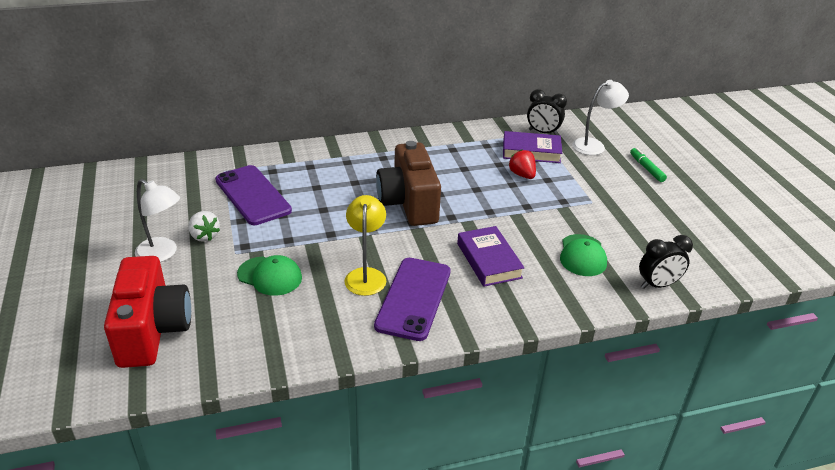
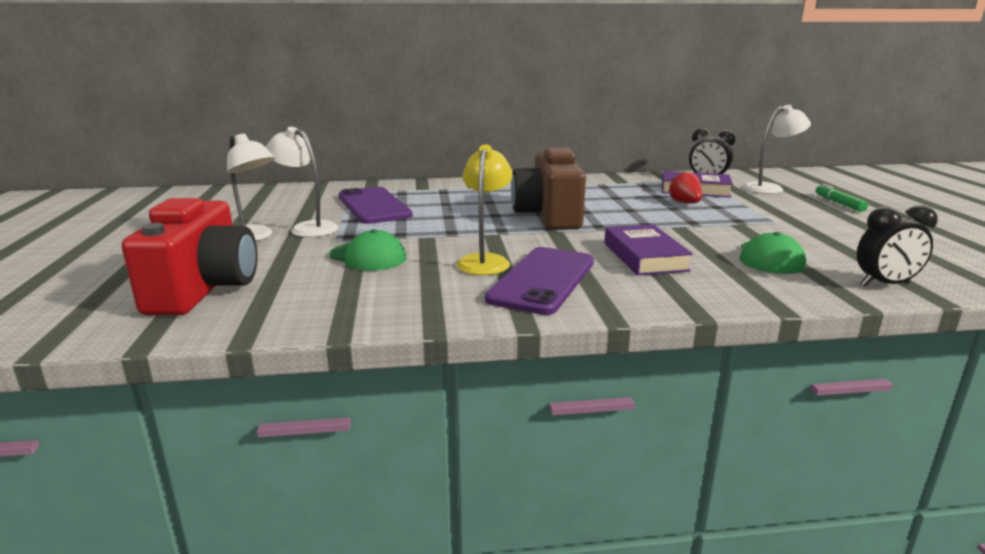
camera: 10 degrees right, 15 degrees down
(204, 236) = (307, 228): white strawberry -> white lamp

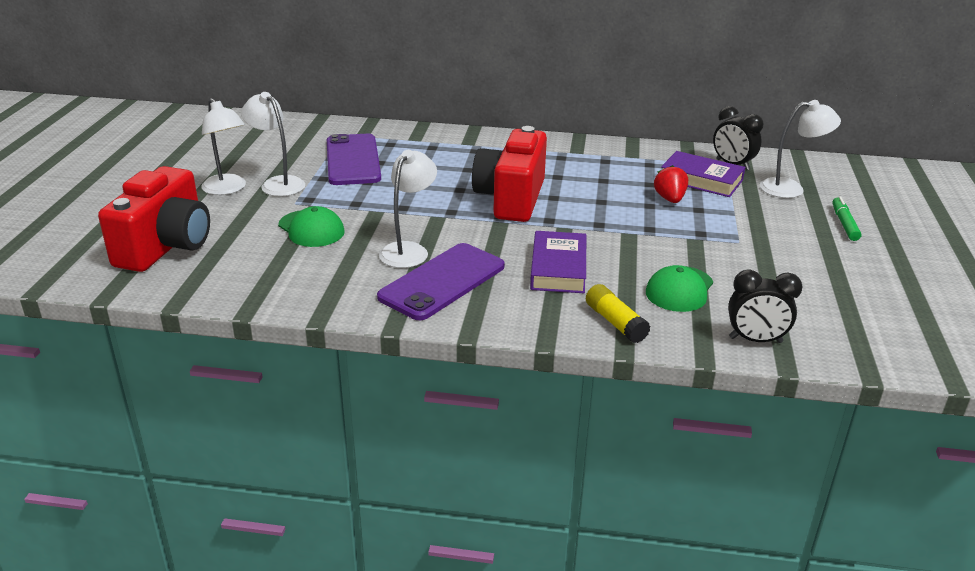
camera: 15 degrees right, 10 degrees up
(485, 261) = (409, 250): yellow lamp -> white lamp
(548, 216) = (511, 198): brown camera -> red camera
(746, 289) = (615, 323): none -> yellow glue stick

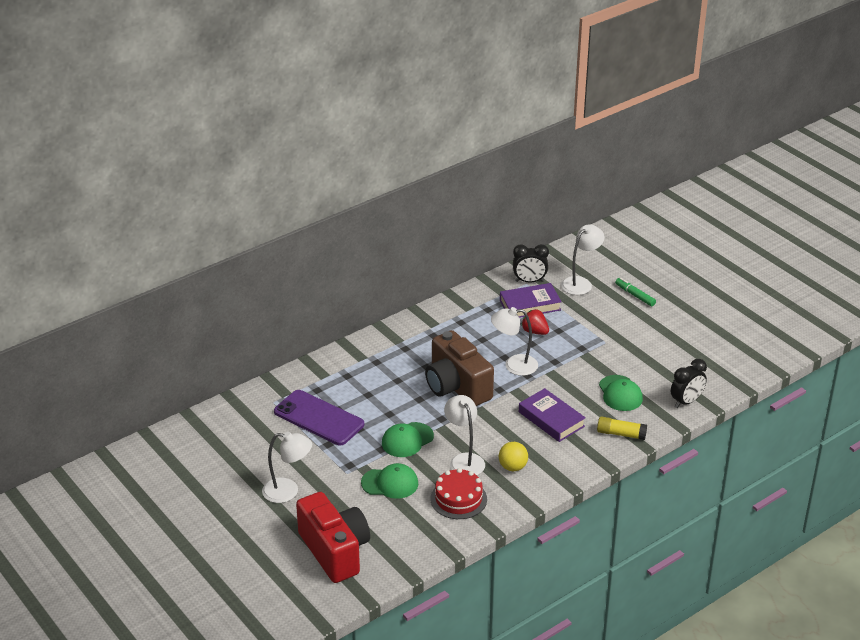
camera: 45 degrees left, 5 degrees up
(278, 183) = (309, 466): white lamp -> white lamp (514, 365)
(341, 274) = (458, 499): none -> red cake
(390, 209) = (407, 440): none -> green cap
(442, 282) = (512, 467): purple phone -> yellow ball
(511, 198) = (456, 387): red camera -> brown camera

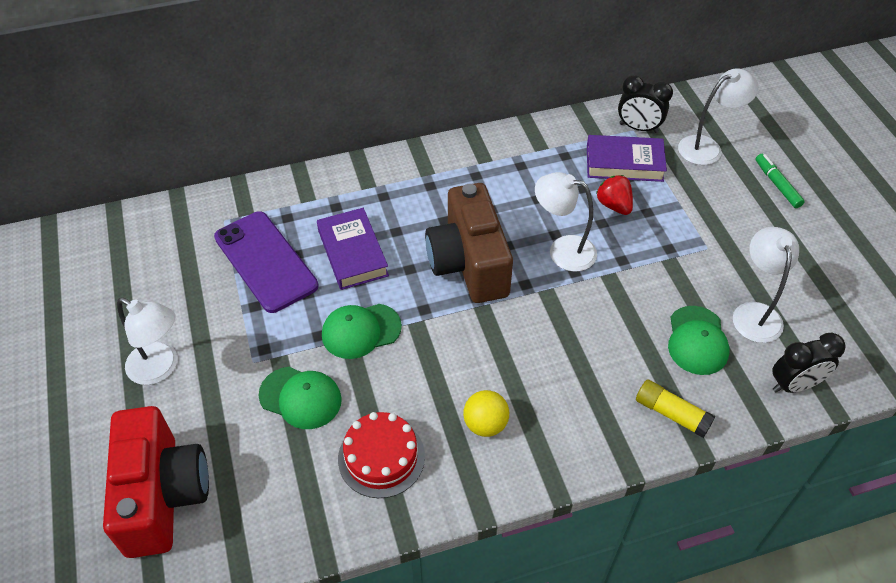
camera: 20 degrees right, 15 degrees up
(464, 460) = (422, 389): white lamp -> white lamp (754, 313)
(551, 419) = (577, 356): purple book -> purple book (352, 253)

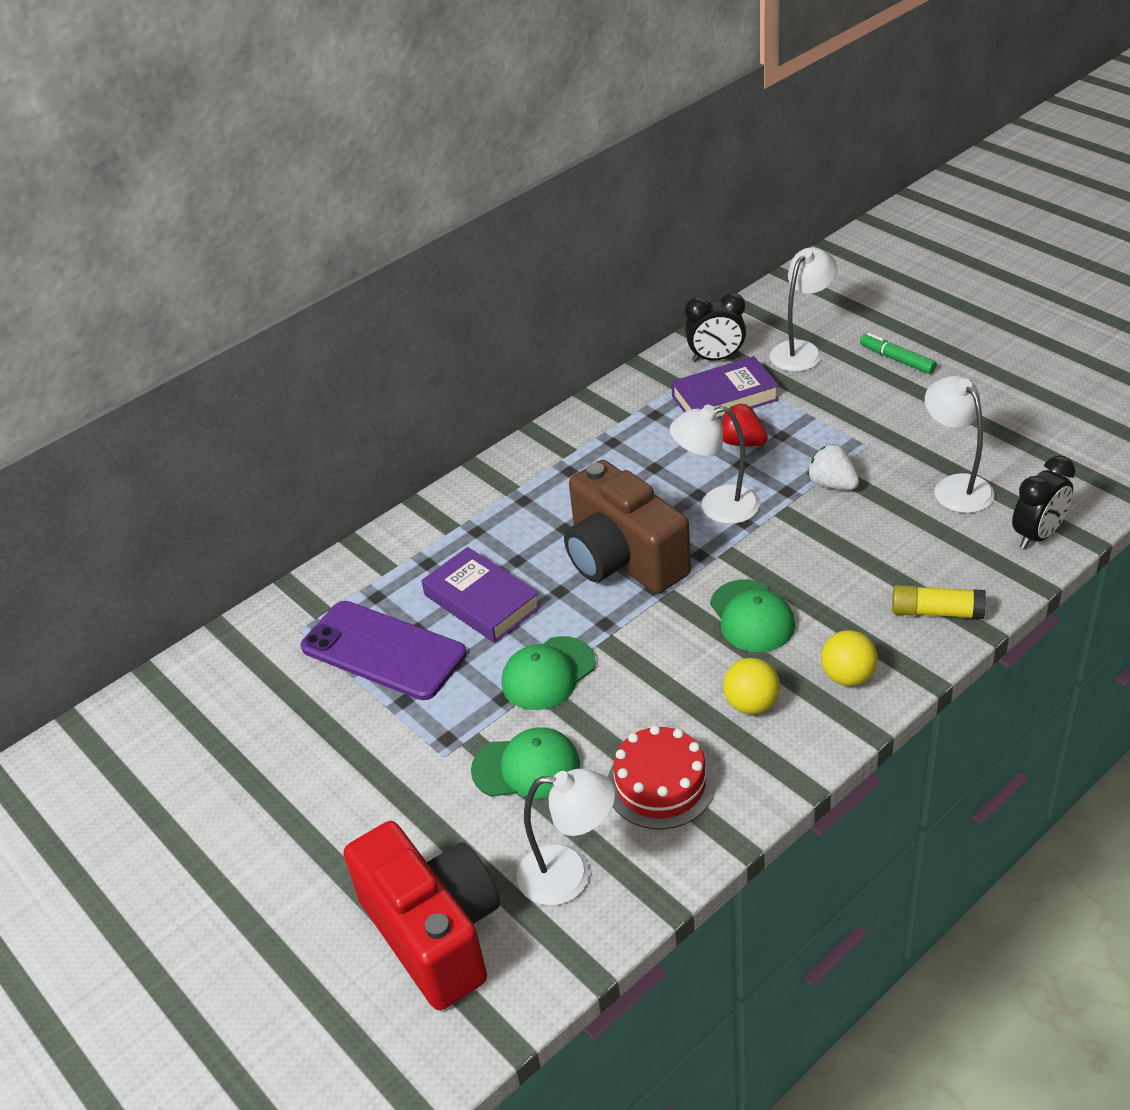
camera: 20 degrees left, 10 degrees down
(161, 368) = (335, 809): white lamp -> white lamp (570, 875)
(570, 436) = (848, 676): none -> yellow ball
(660, 269) = (832, 484): none -> white strawberry
(697, 340) = (915, 535): green cap -> green cap (752, 616)

